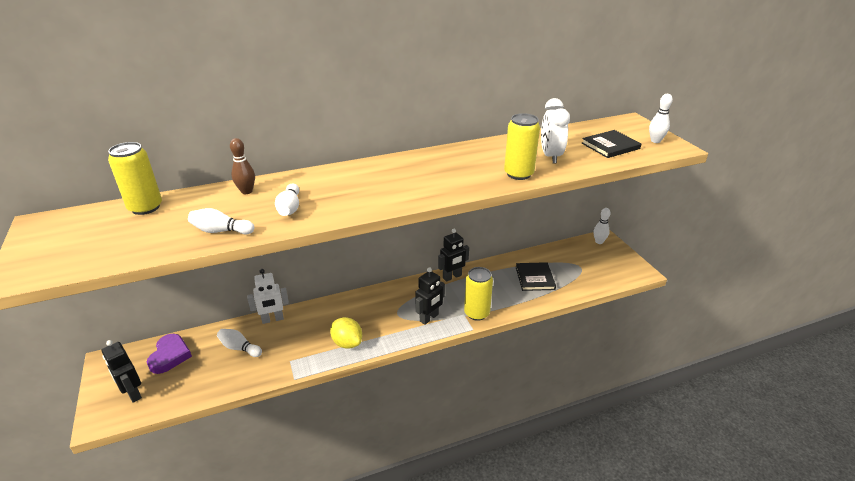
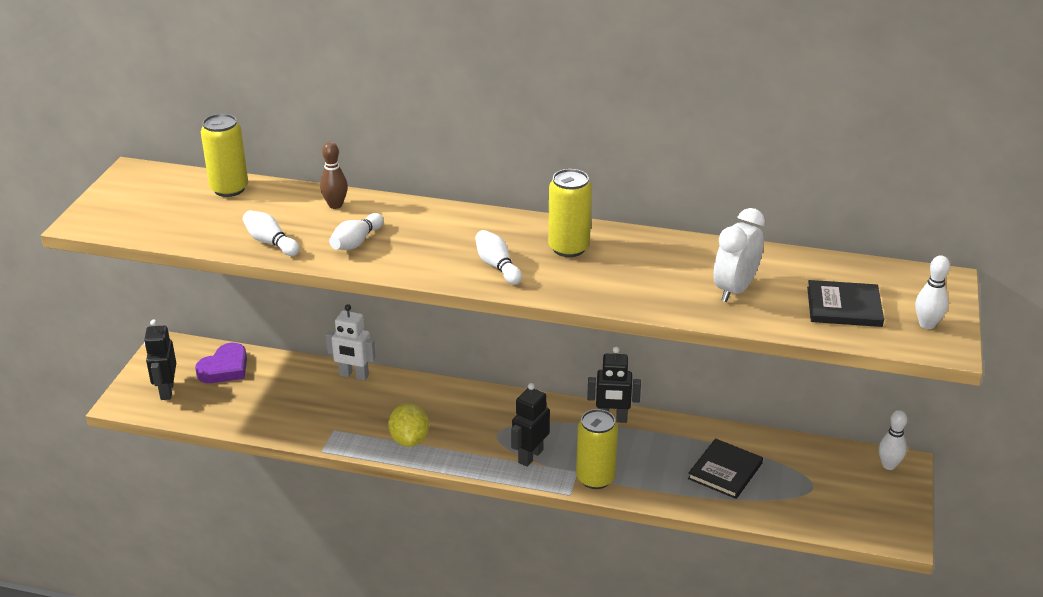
camera: 35 degrees right, 0 degrees up
(239, 348) = (295, 391): white bowling pin -> white bowling pin (497, 266)
(429, 318) = (530, 456): black robot -> black robot turned 135 degrees clockwise
(518, 174) = (657, 298): yellow can -> yellow can (568, 248)

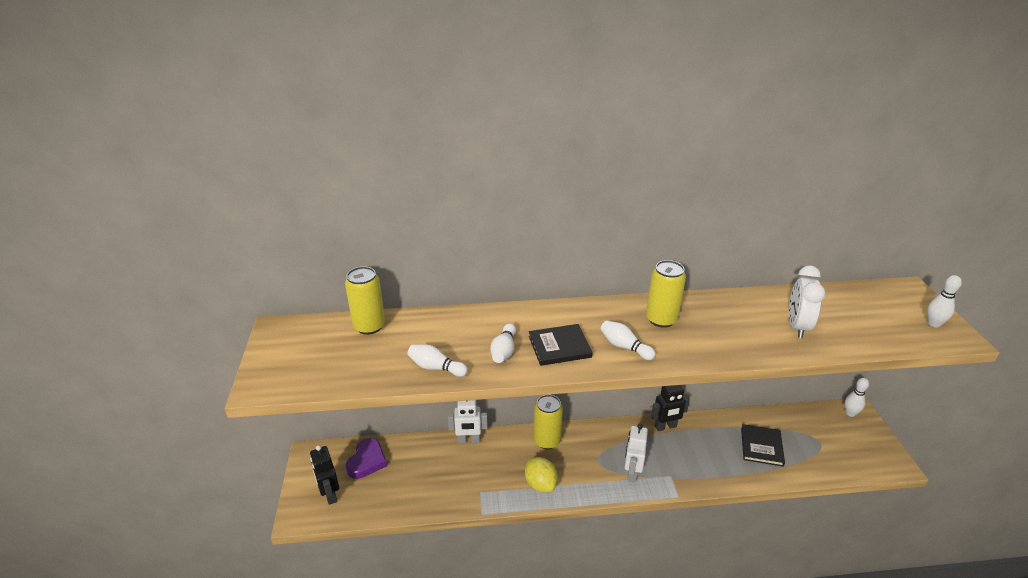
camera: 20 degrees left, 0 degrees up
(335, 205) = (464, 322): brown bowling pin -> none
(530, 456) = (632, 473): black robot -> white robot
(595, 478) = (686, 478): yellow can -> yellow can (547, 441)
(844, 307) = (874, 323): black book -> black book (559, 347)

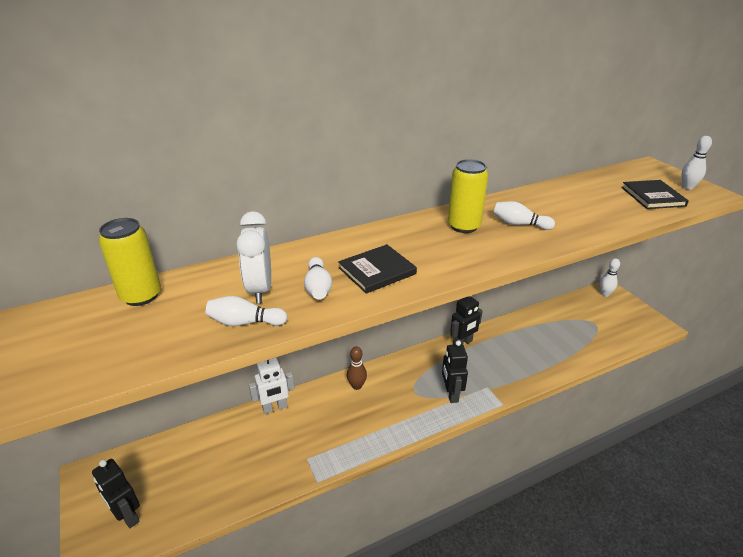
camera: 20 degrees left, 0 degrees up
(367, 461) = (163, 463): purple heart -> none
(540, 484) = (367, 431): yellow lemon -> none
(547, 441) = (357, 386): yellow can -> brown bowling pin
(624, 347) = (443, 257): white bowling pin -> white bowling pin (519, 224)
(632, 473) = (451, 394): white robot -> black robot
(761, 446) = (551, 339): black book -> black book (653, 196)
(797, 327) = (586, 209): white clock -> white clock (260, 289)

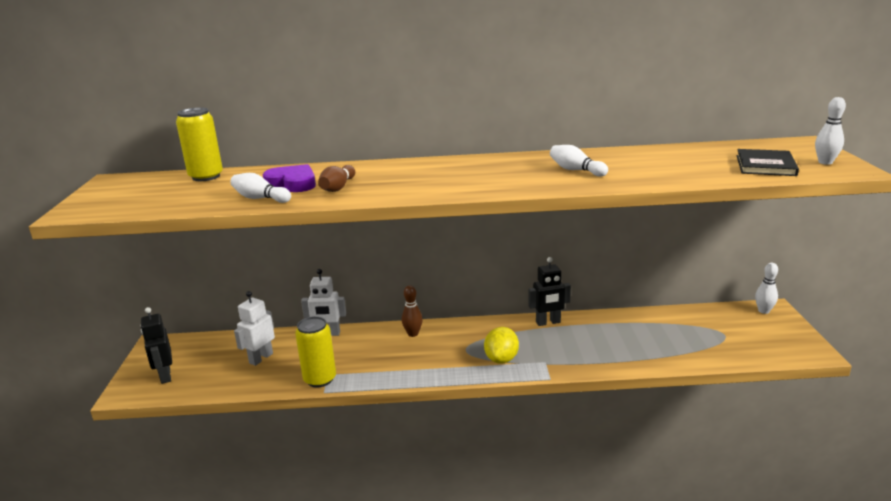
camera: 25 degrees right, 10 degrees down
(224, 458) = (261, 358): none -> white robot
(260, 289) = (292, 183): white clock -> purple heart
(318, 288) = (338, 187): white bowling pin -> brown bowling pin
(377, 271) = (398, 184): black book -> none
(451, 394) = (501, 359): black robot -> yellow lemon
(464, 226) = (517, 166): yellow can -> yellow can (320, 379)

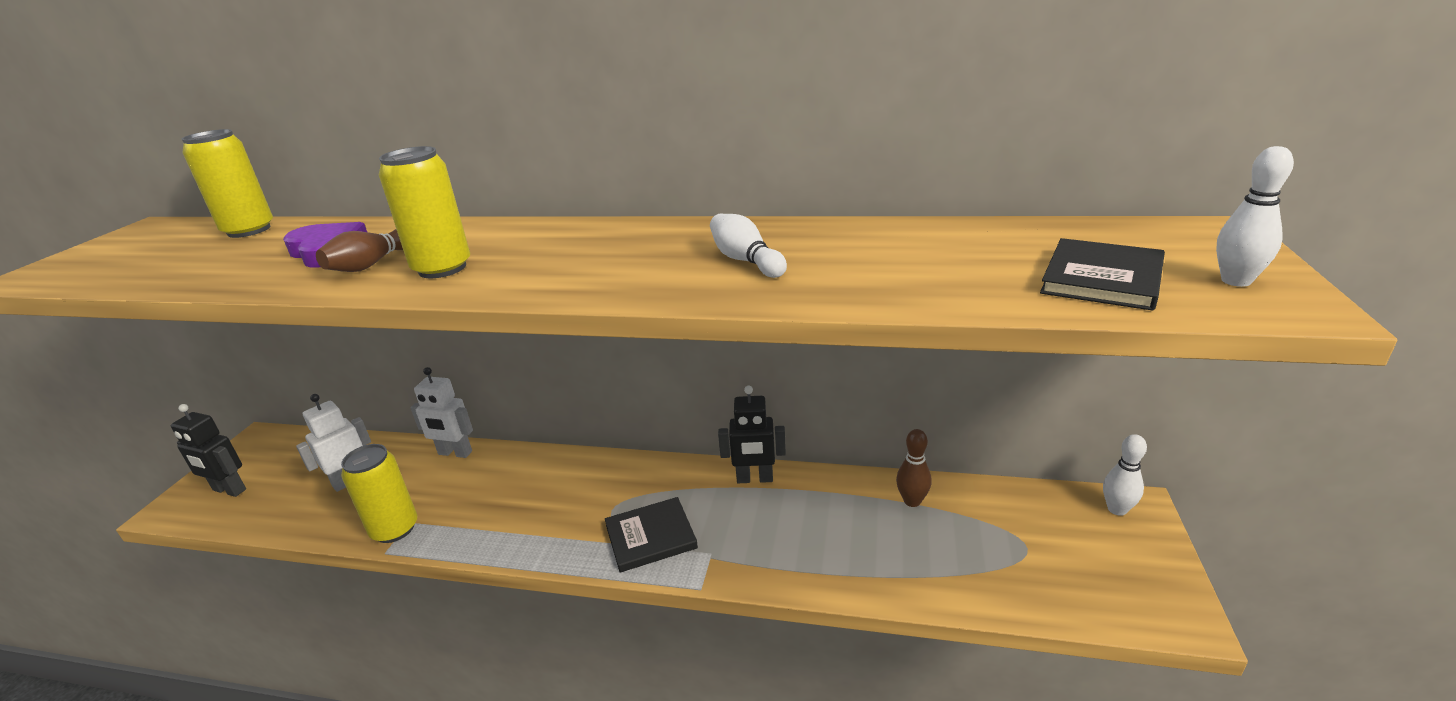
camera: 15 degrees right, 5 degrees up
(165, 376) = (229, 490): black robot -> black robot turned 60 degrees counterclockwise
(260, 198) = (253, 275): white bowling pin -> none
(391, 186) = (442, 268): none -> yellow can
(413, 334) = (559, 470): brown bowling pin -> brown bowling pin (912, 501)
(501, 359) = (651, 537): yellow lemon -> black book

